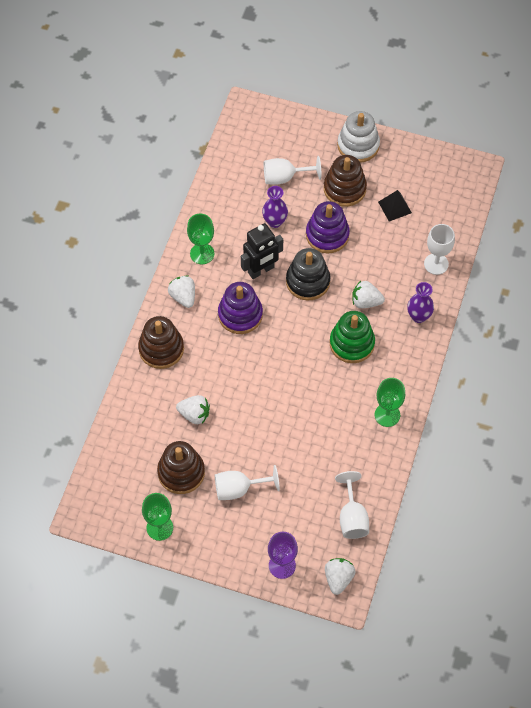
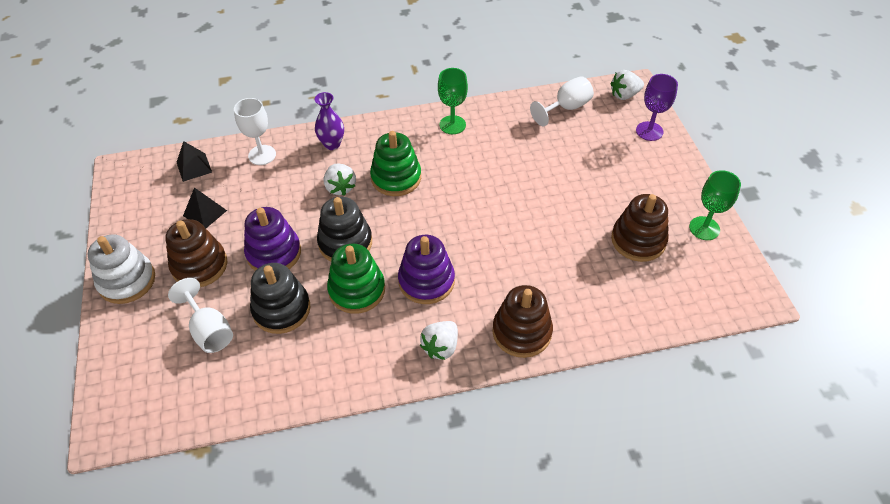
camera: 120 degrees left, 10 degrees down
(194, 414) = (570, 261): white strawberry -> none
(202, 253) = (369, 360): green goblet -> none
(239, 489) = (612, 190): white goblet -> none
(261, 270) = (357, 290): black robot -> green stacking toy
(275, 222) = (281, 309): purple vase -> black stacking toy
(450, 215) = (194, 167): none -> black pyramid

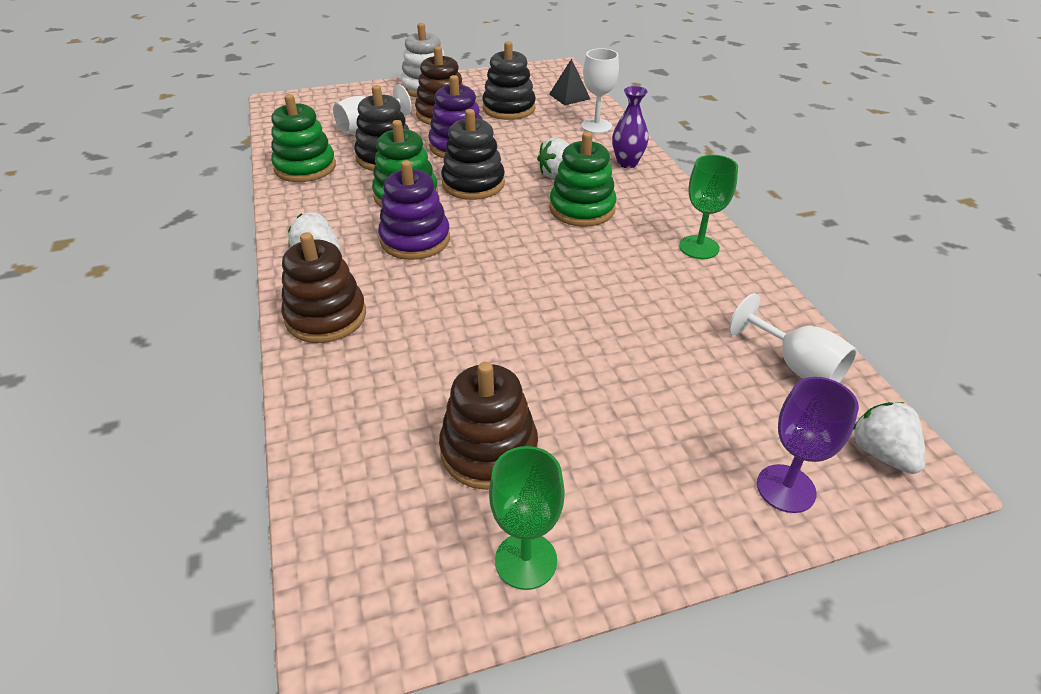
camera: 85 degrees right, 10 degrees down
(205, 213) = (509, 108): black pyramid -> black stacking toy
(286, 377) = (305, 167): none -> green stacking toy

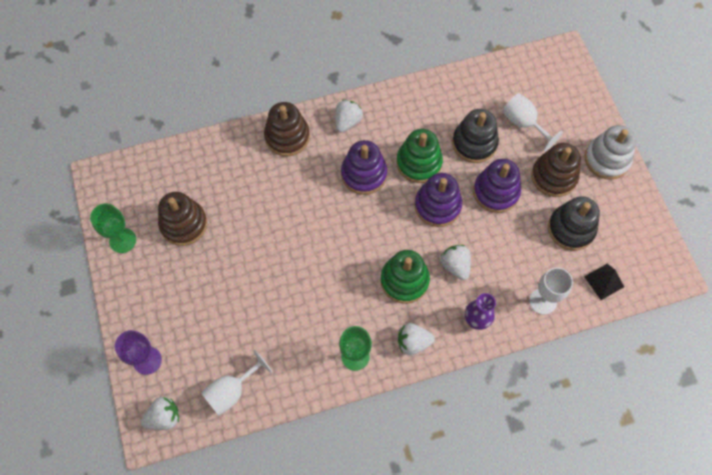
camera: 90 degrees right, 25 degrees up
(305, 167) = (456, 93): green stacking toy -> none
(473, 184) = (437, 206): black stacking toy -> purple stacking toy
(666, 204) = (413, 342): none -> white strawberry

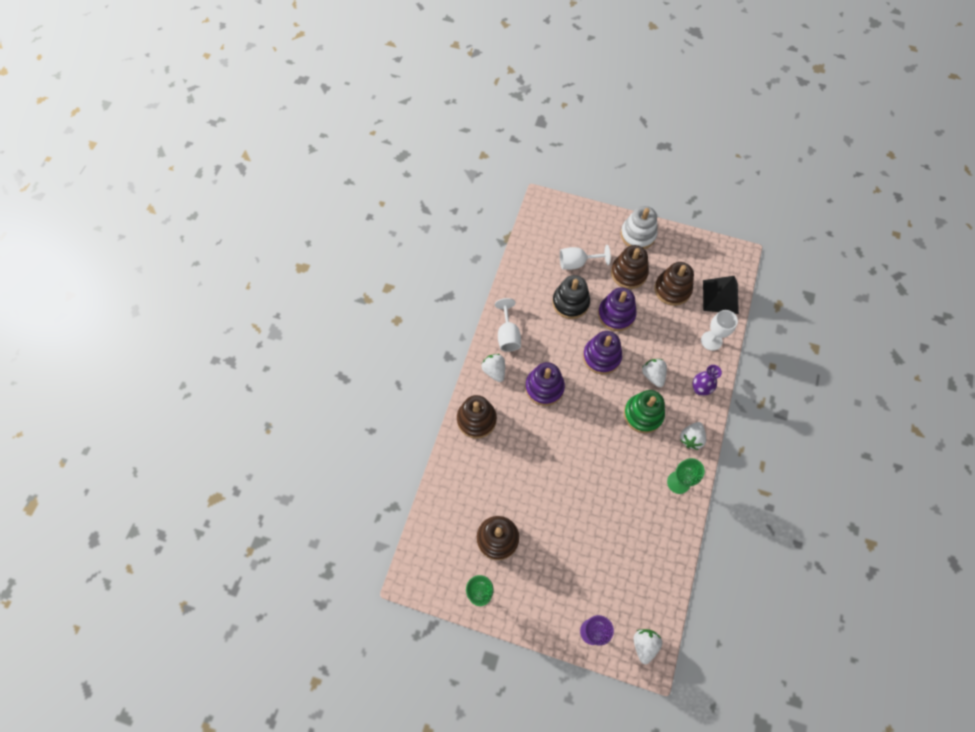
camera: 55 degrees left, 0 degrees up
(232, 391) = (653, 583): white goblet -> white goblet (508, 335)
(419, 163) = (561, 346): green stacking toy -> none
(455, 265) = (653, 375): white strawberry -> white strawberry turned 60 degrees clockwise
(571, 229) = (672, 289): black stacking toy -> brown stacking toy
(604, 281) = (720, 297): black pyramid -> black pyramid, size x1.59

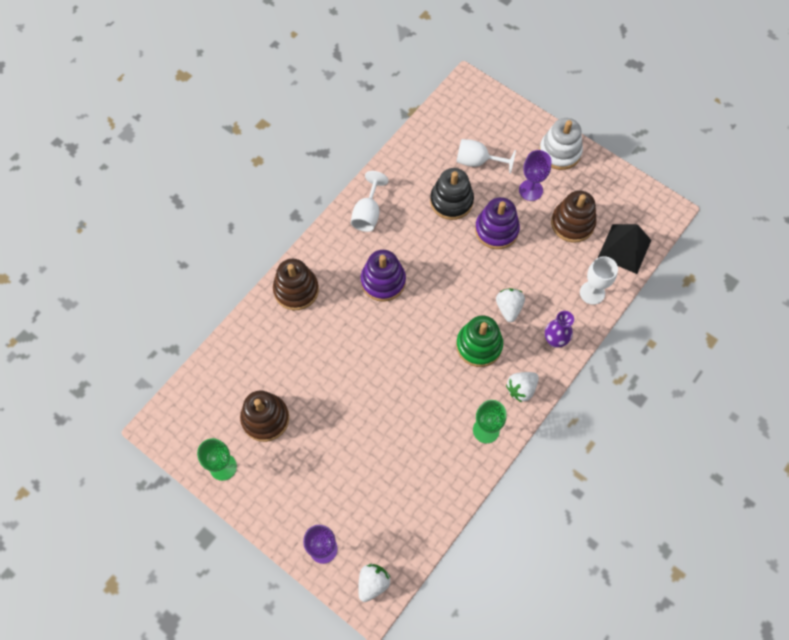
camera: 20 degrees right, 0 degrees up
(494, 371) = (337, 246): white strawberry -> none
(601, 357) = (460, 269): purple stacking toy -> none
(628, 273) = (530, 190): brown stacking toy -> purple goblet

